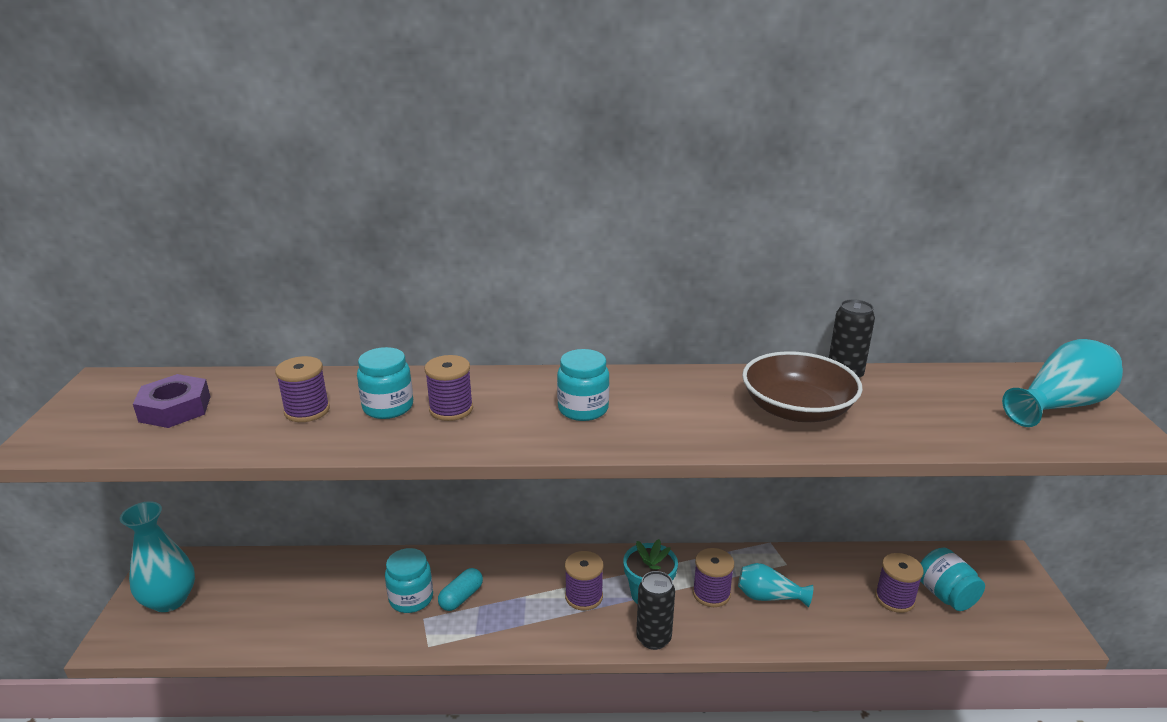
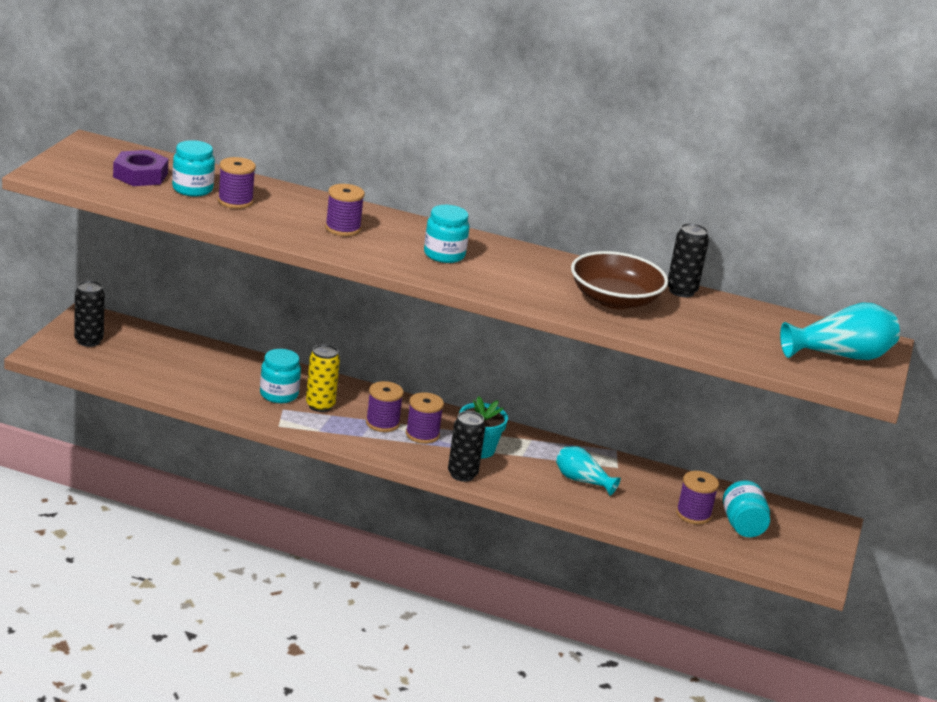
camera: 15 degrees right, 0 degrees up
(170, 600) = (89, 341): turquoise vase -> black can
(388, 407) = (296, 215): turquoise jar -> turquoise jar (192, 189)
(461, 597) = (320, 405): turquoise capsule -> yellow can
(711, 593) = (533, 464): purple spool -> purple spool (382, 423)

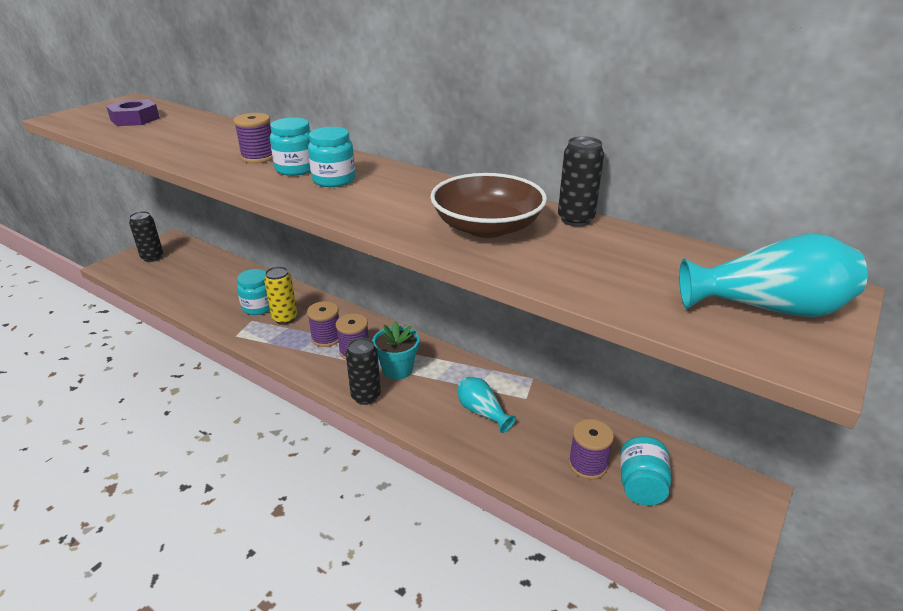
camera: 20 degrees right, 5 degrees up
(192, 189) = (164, 128): turquoise jar -> turquoise jar (296, 169)
(235, 201) = (188, 136): purple spool -> none

